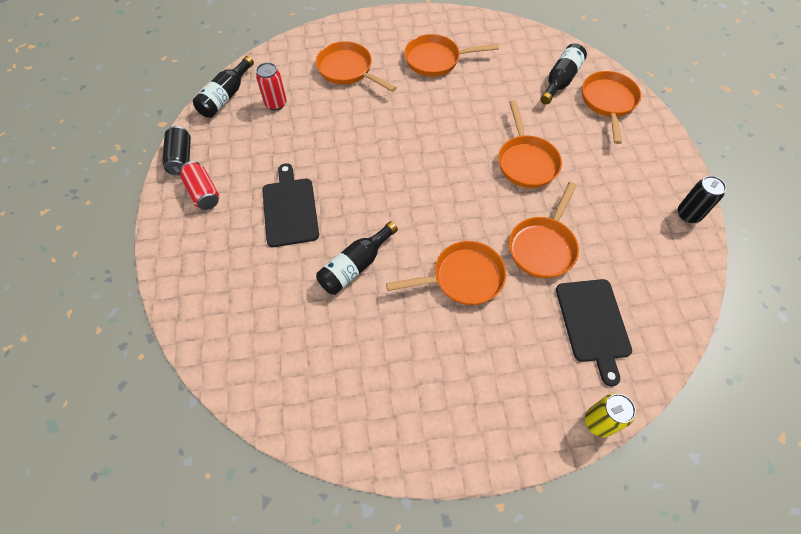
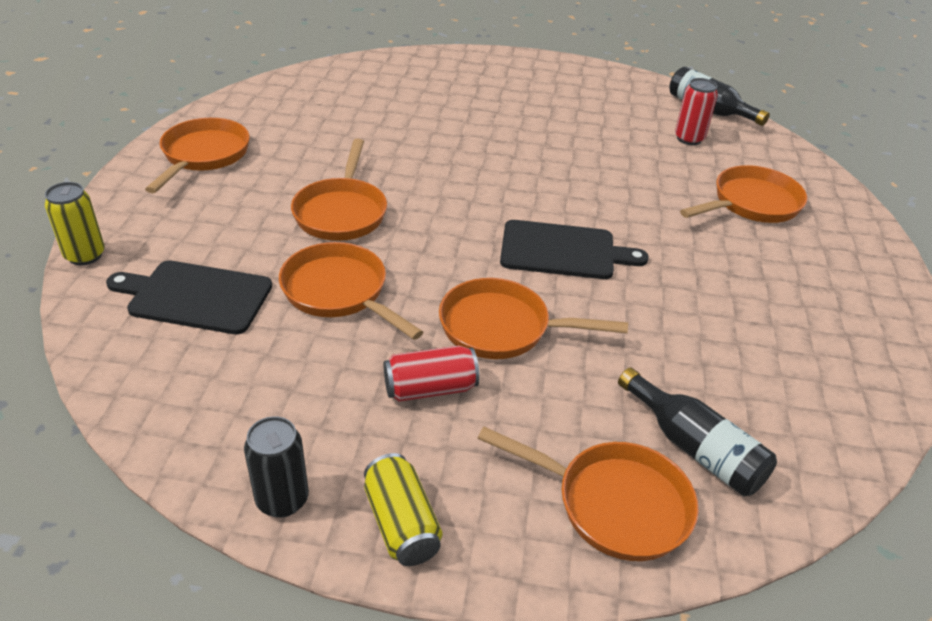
camera: 105 degrees right, 20 degrees down
(181, 158) = (613, 75): black can -> none
(203, 193) = (558, 80): red can -> red can (430, 389)
(290, 209) = (511, 122): black cutting board -> black cutting board (563, 251)
(355, 266) = (409, 146): black bottle -> none
(436, 60) = (771, 295): orange pan -> orange pan (203, 155)
(667, 168) = (402, 523): none -> yellow can

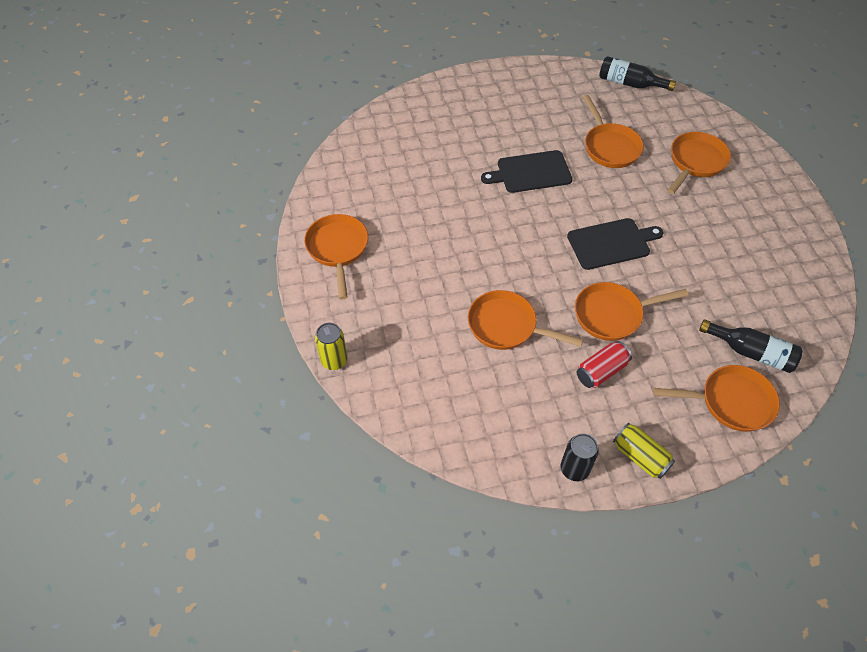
camera: 20 degrees left, 15 degrees up
(195, 296) = (427, 363): black cutting board -> black cutting board (530, 172)
(341, 212) = (463, 263): orange pan -> orange pan (610, 147)
(689, 139) = (632, 117): red can -> none

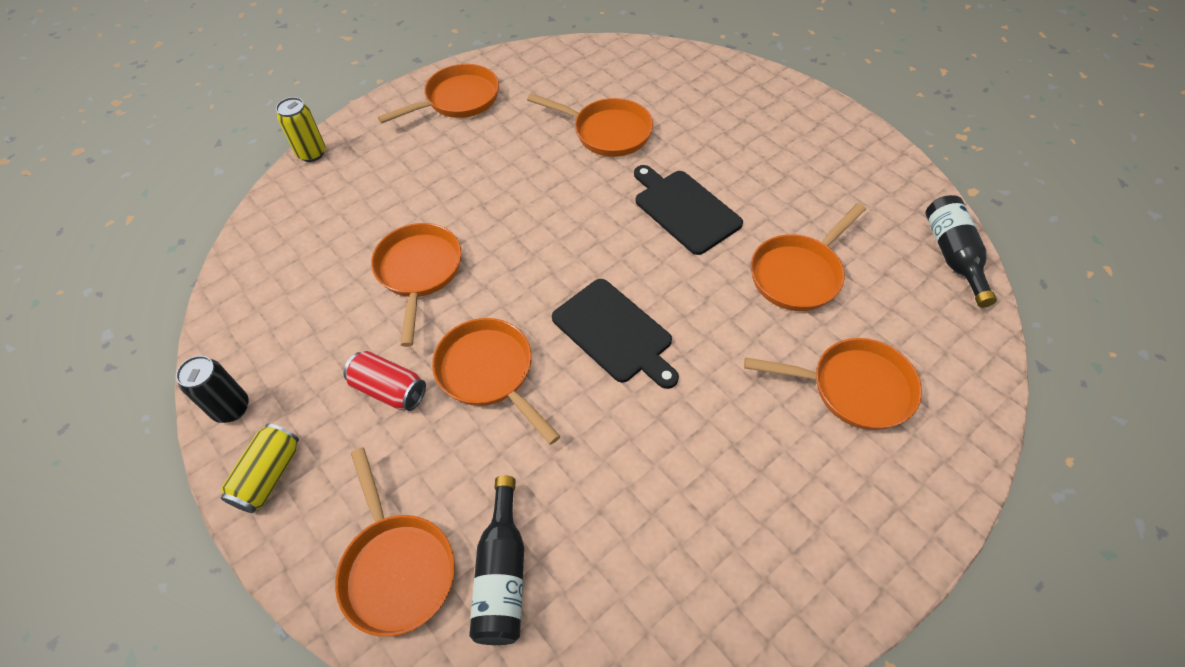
camera: 65 degrees right, 0 degrees up
(434, 180) = (607, 132): none -> orange pan

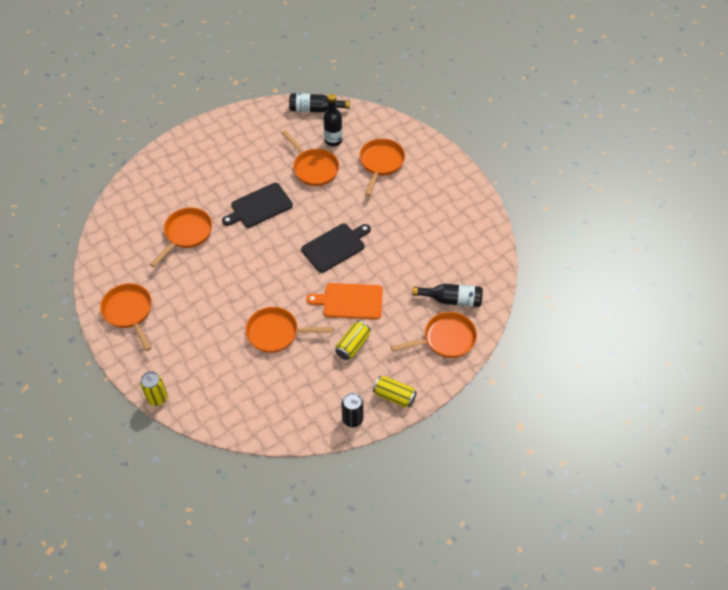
camera: 85 degrees left, 0 degrees up
(389, 390) = (353, 345): red can -> yellow can
(489, 373) = (350, 301): orange pan -> orange cutting board
(883, 296) = (333, 140): none -> black bottle

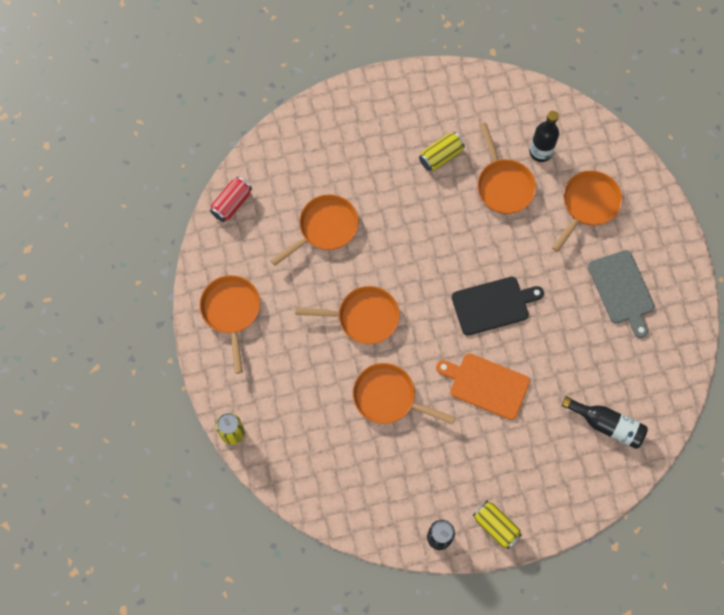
camera: 20 degrees right, 15 degrees up
(106, 239) = (232, 204): none -> red can
(259, 206) = (421, 218): black cutting board -> none
(315, 109) = (533, 98): black bottle -> none
(353, 345) = (470, 444): yellow can -> yellow can (441, 156)
(427, 209) = (622, 290): none -> grey cutting board
(445, 339) = (581, 474): orange pan -> orange pan (363, 317)

